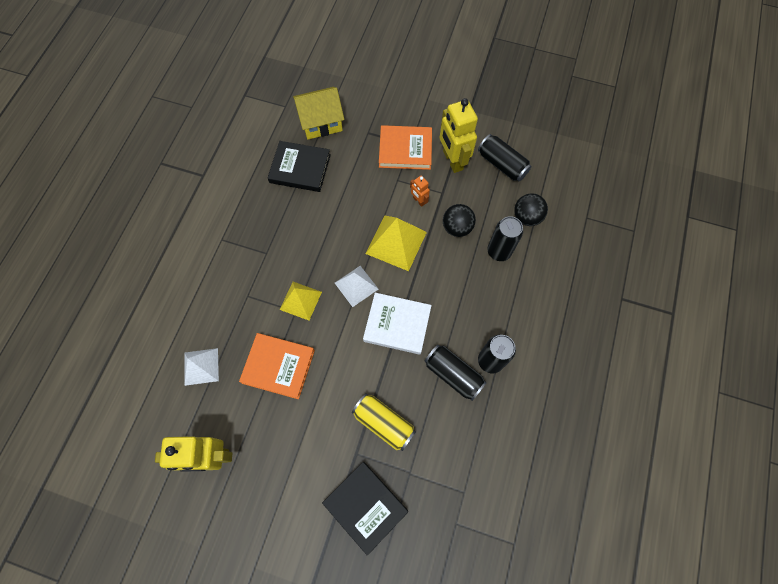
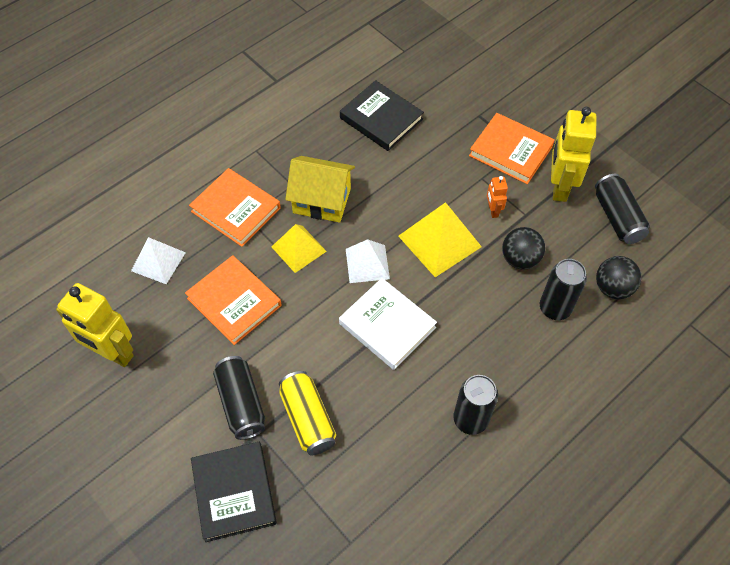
camera: 30 degrees right, 10 degrees down
(235, 294) = (236, 210): none -> orange book
(321, 122) = (433, 83): yellow house -> yellow house (322, 200)
(453, 374) = (417, 410): black can -> black can (241, 403)

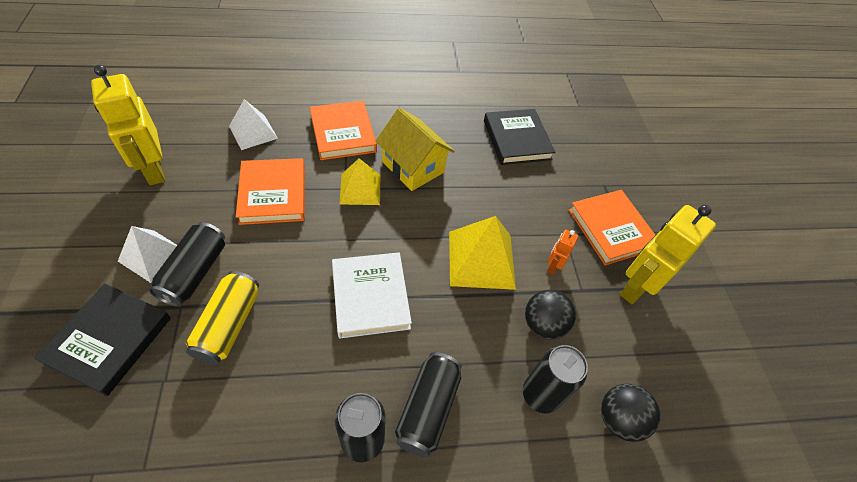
camera: 30 degrees right, 5 degrees down
(367, 264) = (402, 236): white pyramid -> white pyramid (152, 255)
(617, 217) = (676, 354): black can -> black can (428, 409)

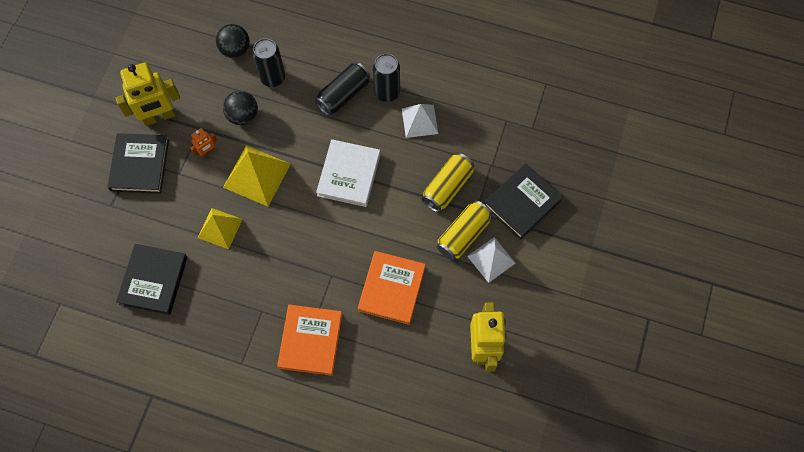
camera: 150 degrees left, 15 degrees up
(195, 272) = (463, 235): black can -> yellow can
(253, 132) = (391, 369): white pyramid -> white pyramid (420, 121)
(360, 189) = (320, 270): yellow pyramid -> yellow pyramid (220, 228)
(413, 167) = (265, 279): yellow house -> none
(611, 229) = (140, 165): orange book -> black book

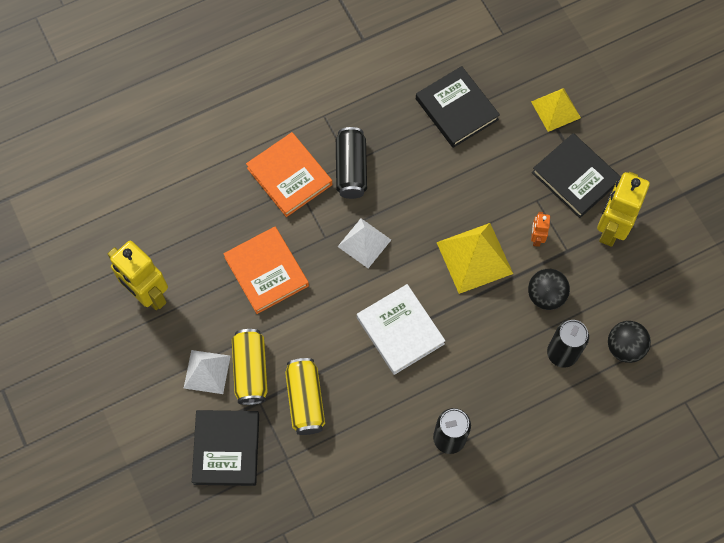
camera: 135 degrees right, 0 degrees up
(220, 228) = (453, 190): yellow pyramid -> yellow pyramid (555, 109)
(343, 94) = (484, 398): black can -> black can (351, 169)
(420, 121) = (391, 439): white pyramid -> white pyramid (364, 243)

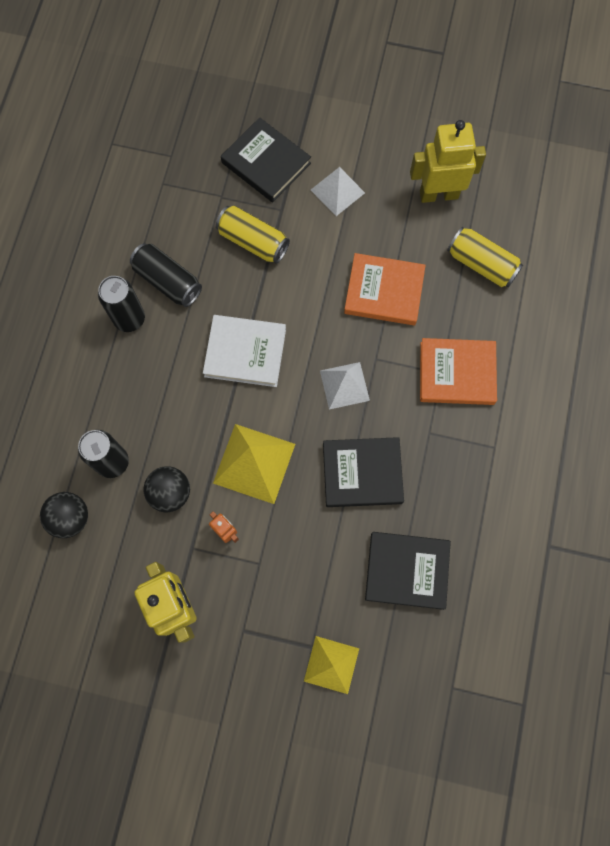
camera: 130 degrees right, 5 degrees up
(250, 370) = (311, 221): yellow can -> yellow can (481, 264)
(351, 169) = (422, 429): black can -> black can (168, 281)
(575, 177) = (250, 619): black book -> black book (362, 473)

